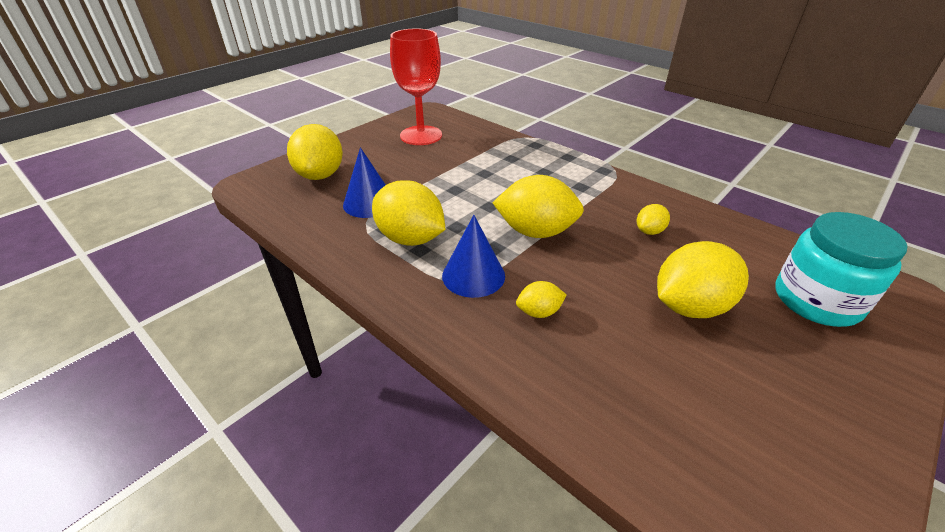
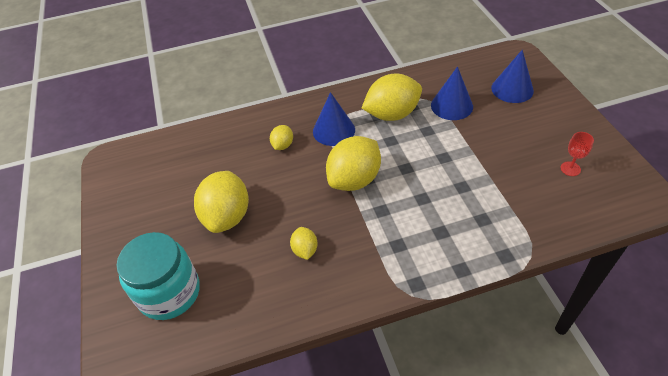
camera: 125 degrees right, 10 degrees up
(320, 175) = (512, 89): yellow lemon -> blue cone
(421, 135) = (570, 169): red goblet -> red goblet, size x0.40

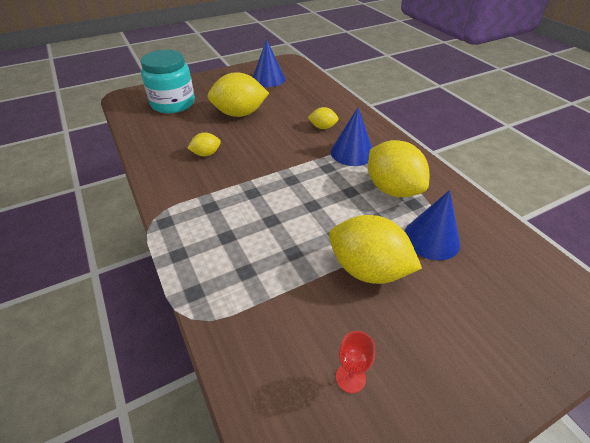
camera: 75 degrees right, 5 degrees down
(354, 180) = (289, 172): yellow lemon -> yellow lemon (368, 269)
(512, 89) = (503, 306): blue cone -> blue cone (268, 79)

